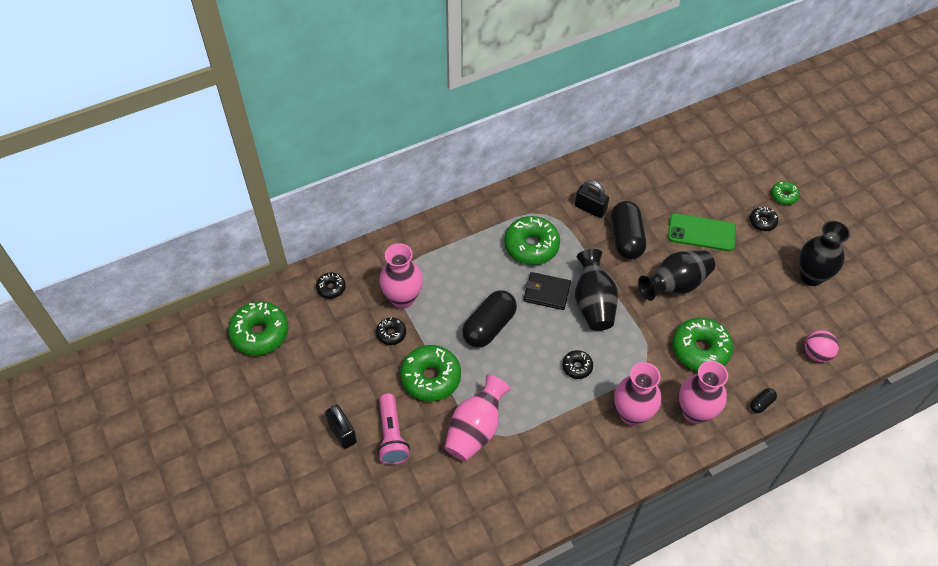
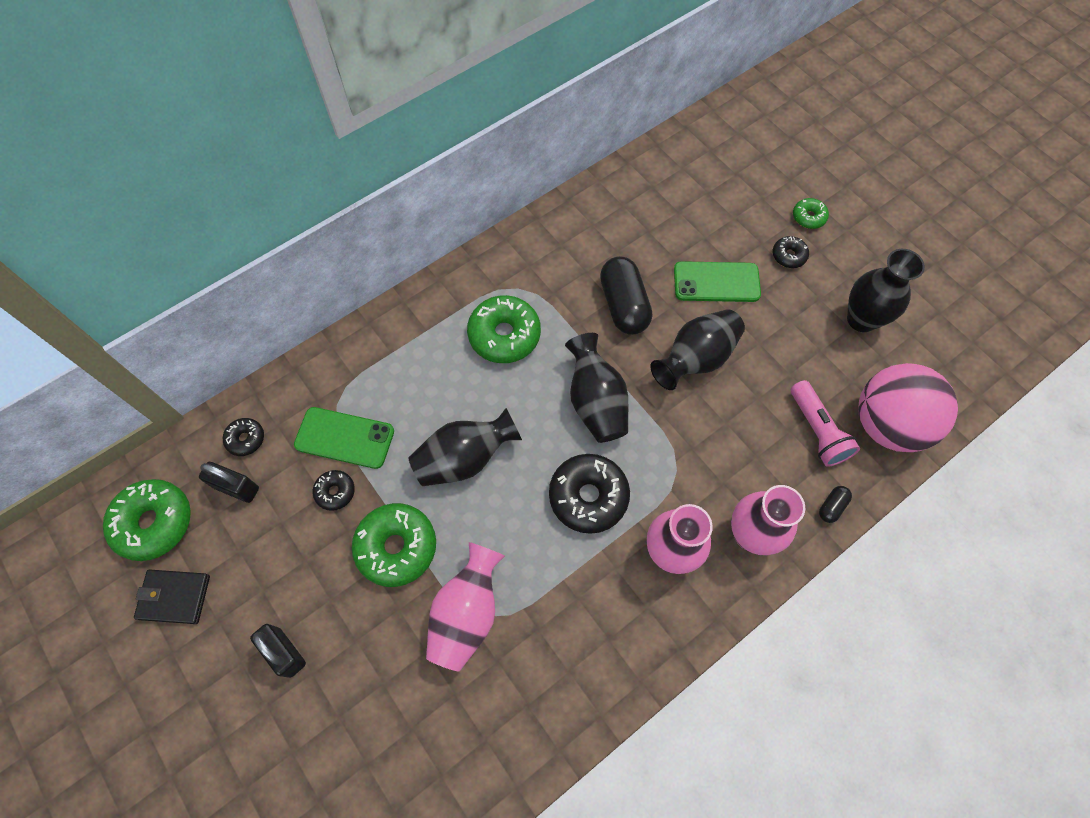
camera: 10 degrees left, 10 degrees up
(392, 436) = (354, 644): pink flashlight -> pink flashlight (817, 431)
(403, 298) = (344, 438): pink vase -> green phone
(489, 326) = (465, 459): black capsule -> black vase
(546, 292) = (533, 397): black wallet -> black wallet (174, 597)
(577, 367) = (588, 496): black donut -> black donut, size x1.94
(590, 209) = (572, 272): black padlock -> black padlock (236, 487)
(700, 350) = (742, 444): green donut -> none
(816, 354) = (887, 424): pink ball -> pink ball, size x2.06

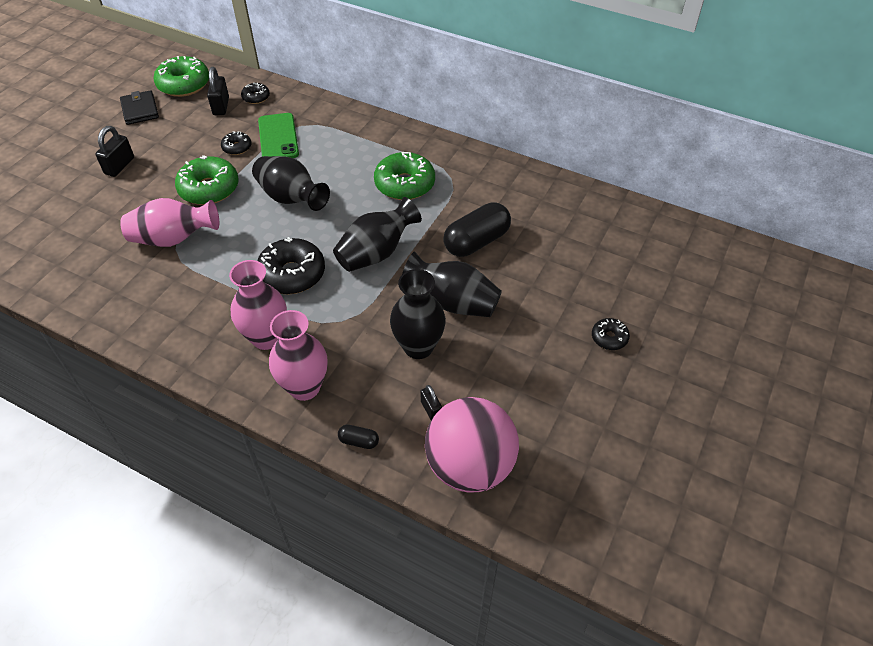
camera: 65 degrees right, 15 degrees down
(716, 282) = (541, 294): green phone -> none
(808, 217) = (666, 341): green donut -> none
(817, 431) = (431, 410): pink flashlight -> black padlock
(861, 319) = (577, 415): black vase -> black vase (418, 347)

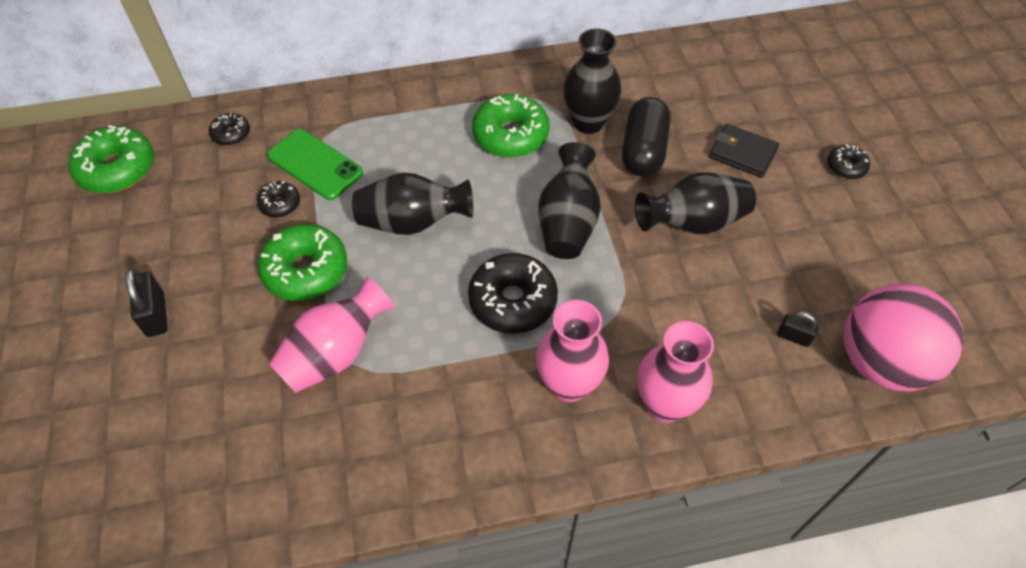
camera: 40 degrees left, 5 degrees up
(140, 110) = (95, 232): black wallet -> black wallet (742, 153)
(221, 106) = (200, 168): black padlock -> none
(359, 441) = (772, 415): black capsule -> none
(418, 347) = (714, 287): black vase -> black vase (588, 122)

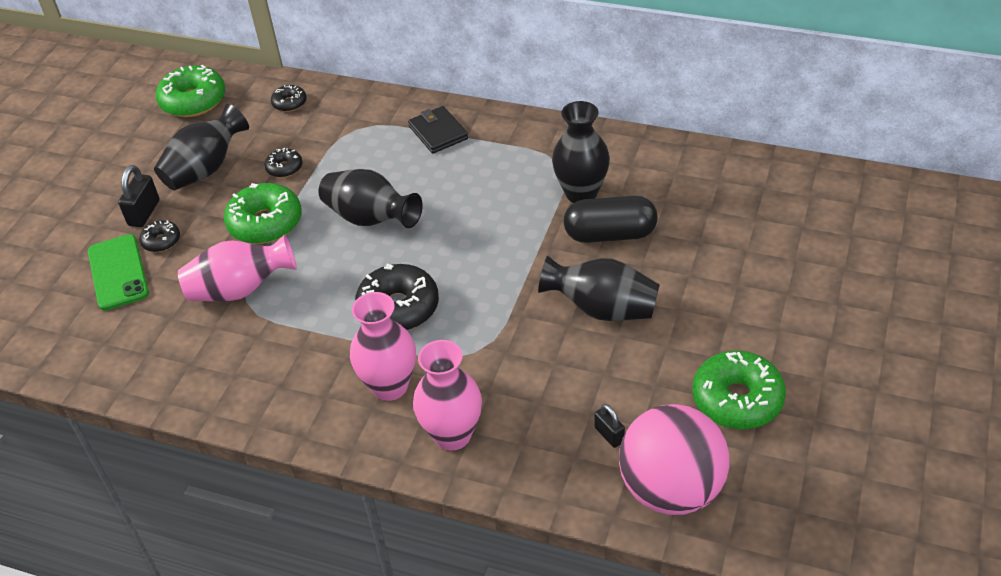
camera: 35 degrees right, 10 degrees down
(315, 164) = (332, 148): green phone -> green phone (118, 272)
(510, 135) = (505, 180): green donut -> green donut (737, 399)
(568, 222) = (493, 267): black vase -> black vase (206, 169)
(643, 151) = (610, 234): black capsule -> black capsule turned 45 degrees clockwise
(742, 153) = (702, 270): black wallet -> black wallet (438, 132)
(846, 167) = (795, 320): black donut -> black donut (161, 241)

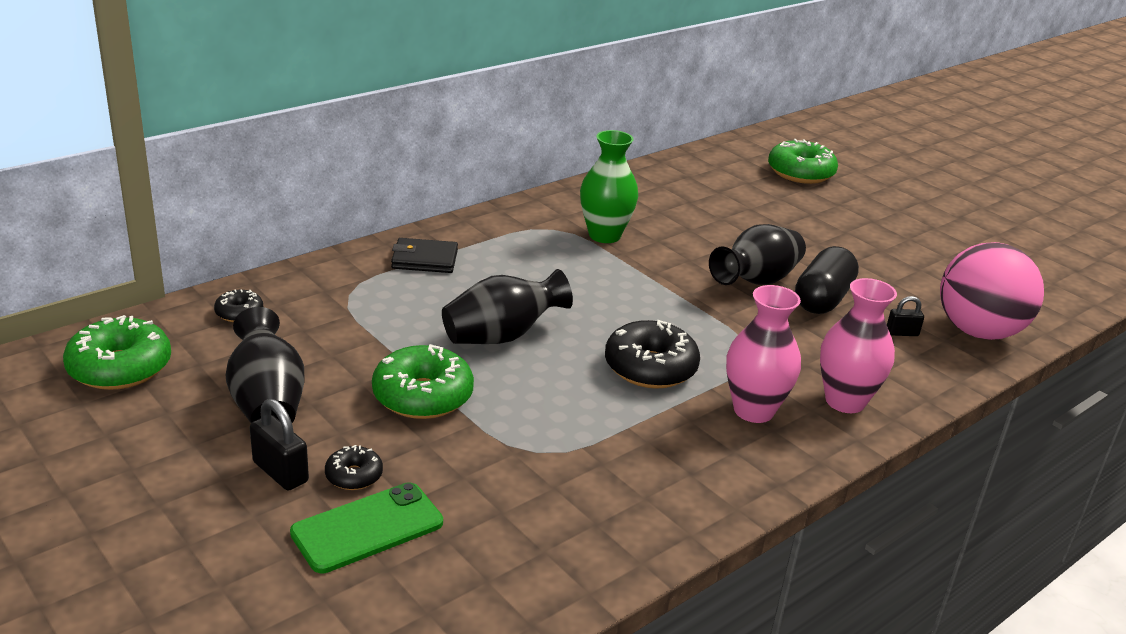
camera: 65 degrees left, 15 degrees down
(118, 272) = (367, 528): green phone -> green phone turned 45 degrees counterclockwise
(240, 290) = (512, 448): pink vase -> none
(284, 168) = (347, 354): black donut -> none
(581, 193) = (604, 235): black vase -> green vase
(610, 234) = (670, 244): black capsule -> black capsule (822, 299)
(737, 399) = (904, 273): green donut -> green donut (800, 173)

